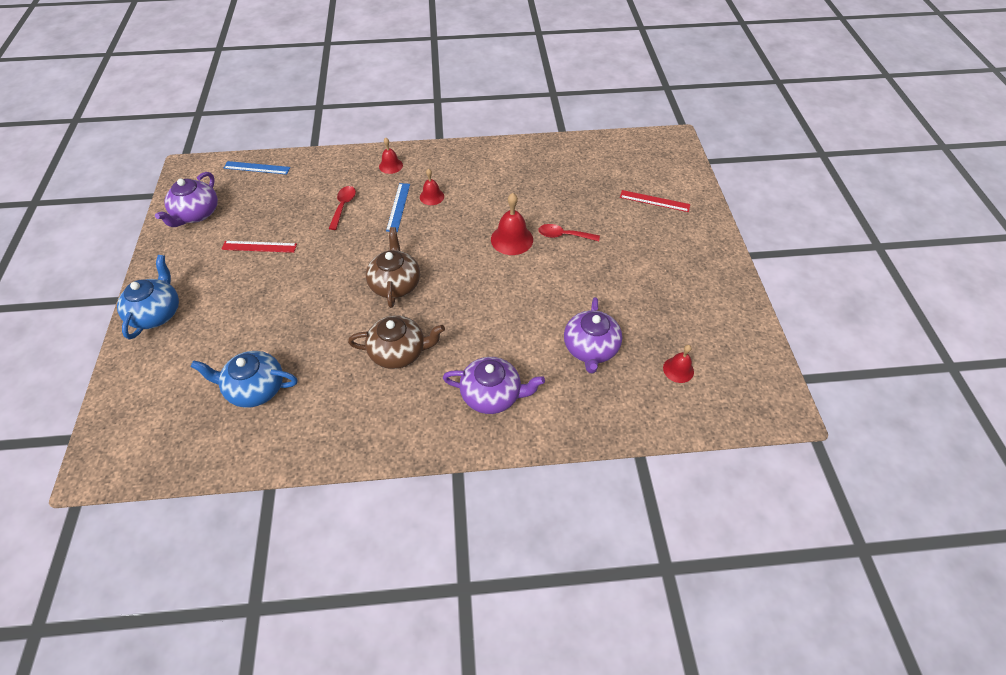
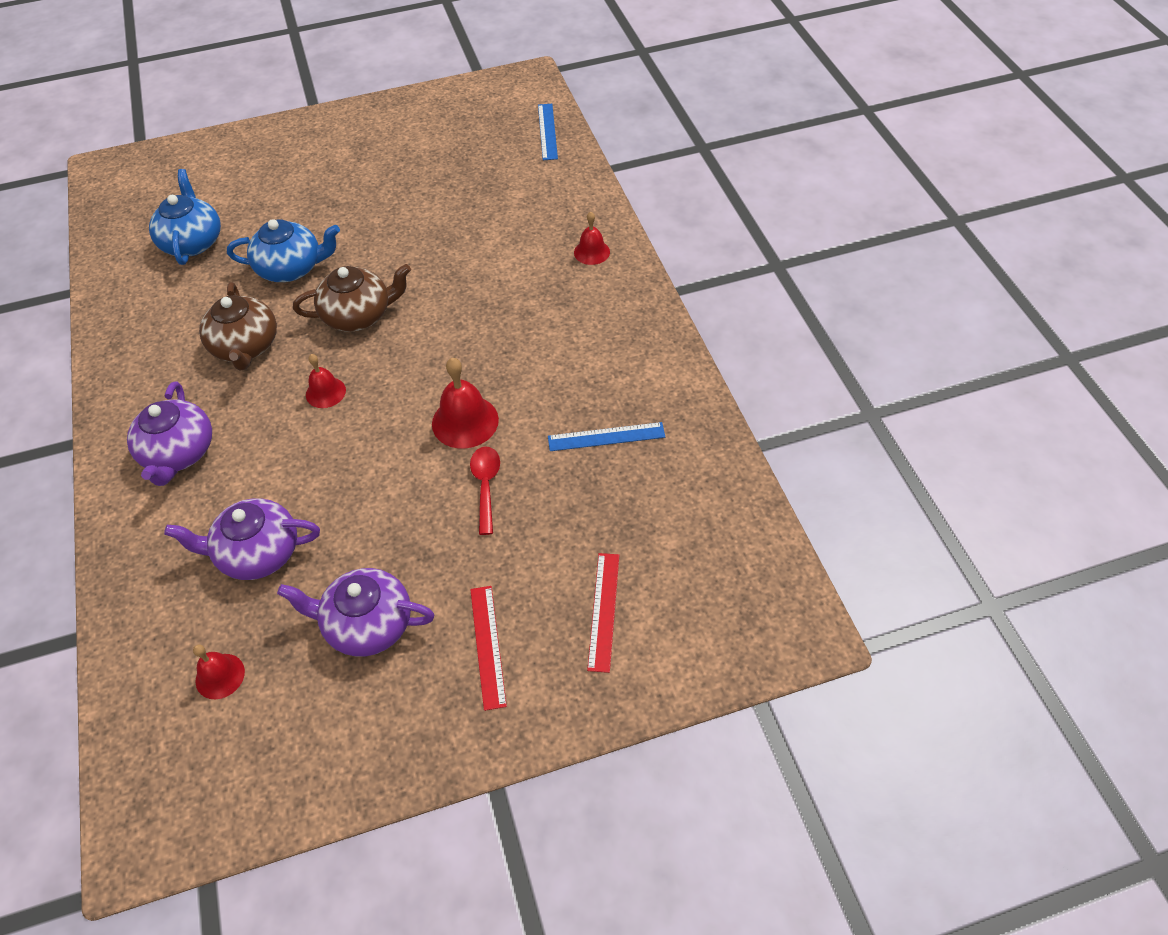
camera: 80 degrees right, 0 degrees up
(157, 313) = (294, 137): blue teapot -> blue teapot (291, 268)
(196, 214) = (451, 112): purple teapot -> purple teapot (367, 624)
(259, 246) = (405, 178): red ruler -> red ruler (488, 646)
(343, 206) = (494, 228): red spoon -> none
(398, 207) = (505, 281): blue ruler -> blue ruler (606, 437)
(431, 196) = (536, 311): red bell -> red bell (325, 392)

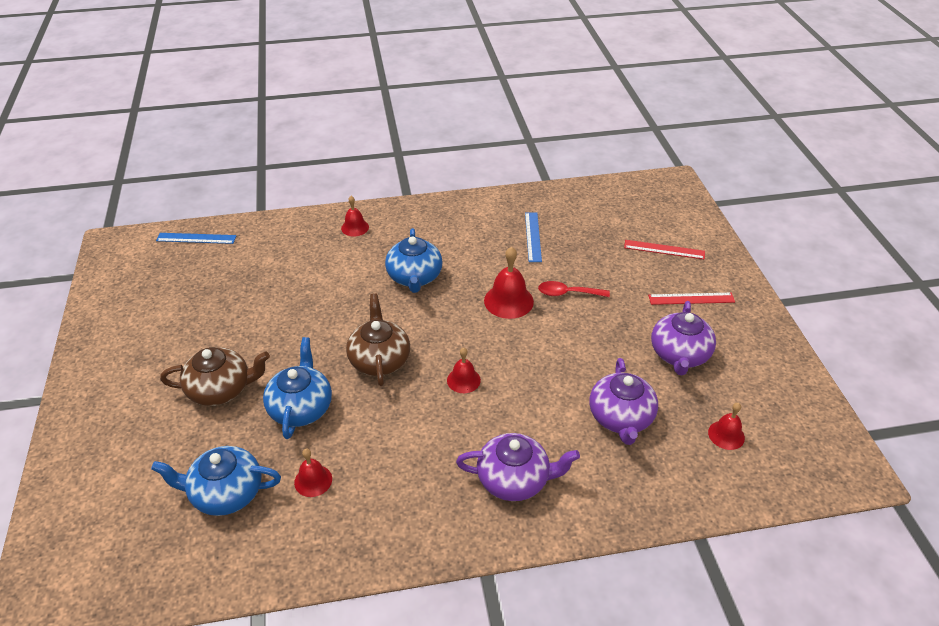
camera: 85 degrees left, 10 degrees down
(199, 296) = (313, 480): none -> red bell
(246, 346) = (395, 437): brown teapot -> brown teapot (221, 389)
(501, 323) = (414, 277): none -> blue teapot

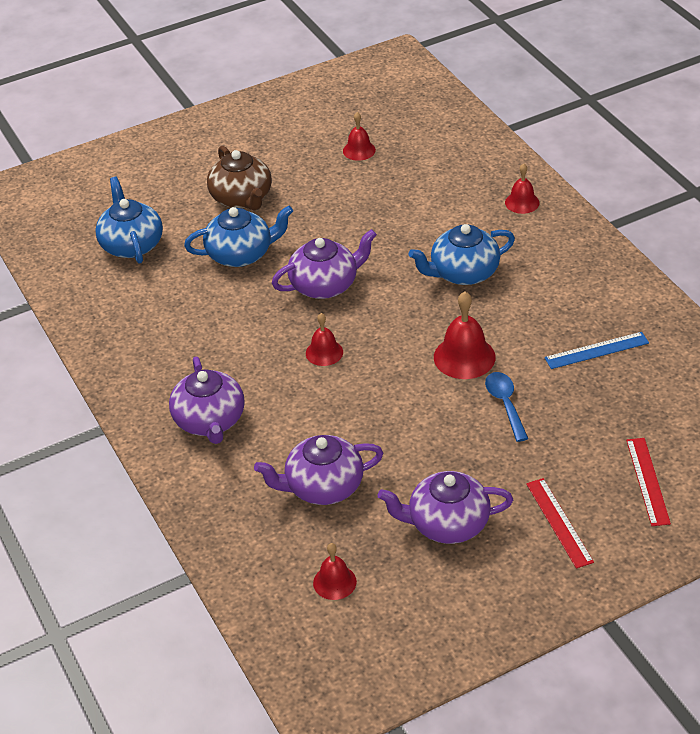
camera: 75 degrees right, 0 degrees up
(196, 238) = (436, 103): blue ruler -> none
(313, 480) = (162, 290): red bell -> red bell (359, 150)
(379, 359) = (325, 285): brown teapot -> purple teapot
(567, 293) = (505, 404): red spoon -> blue spoon

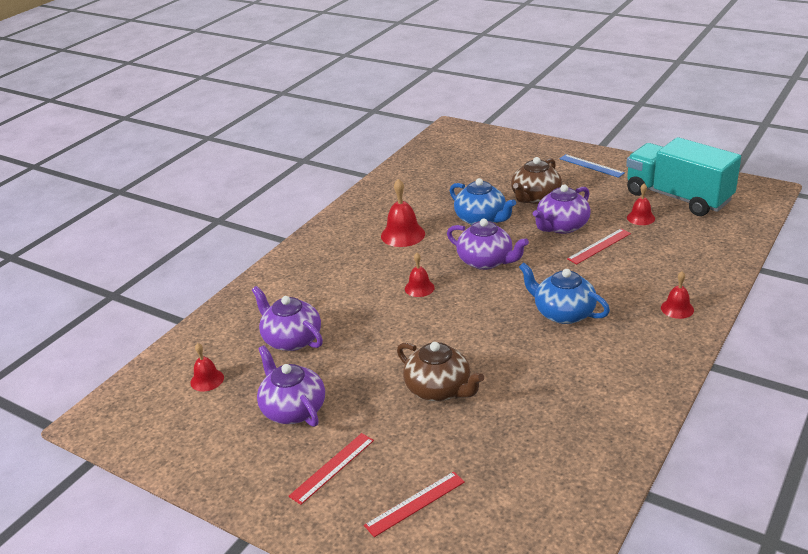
camera: 60 degrees right, 10 degrees down
(131, 244) = (449, 181): blue teapot -> none
(210, 421) = (318, 272): purple teapot -> purple teapot (561, 226)
(349, 110) = (678, 197): none -> turquoise truck
(378, 199) = (599, 246): none -> red ruler
(464, 357) = (472, 349): red bell -> red bell (403, 234)
(505, 404) = (439, 389): blue spoon -> brown teapot
(596, 350) = (545, 414): blue ruler -> blue ruler (591, 166)

